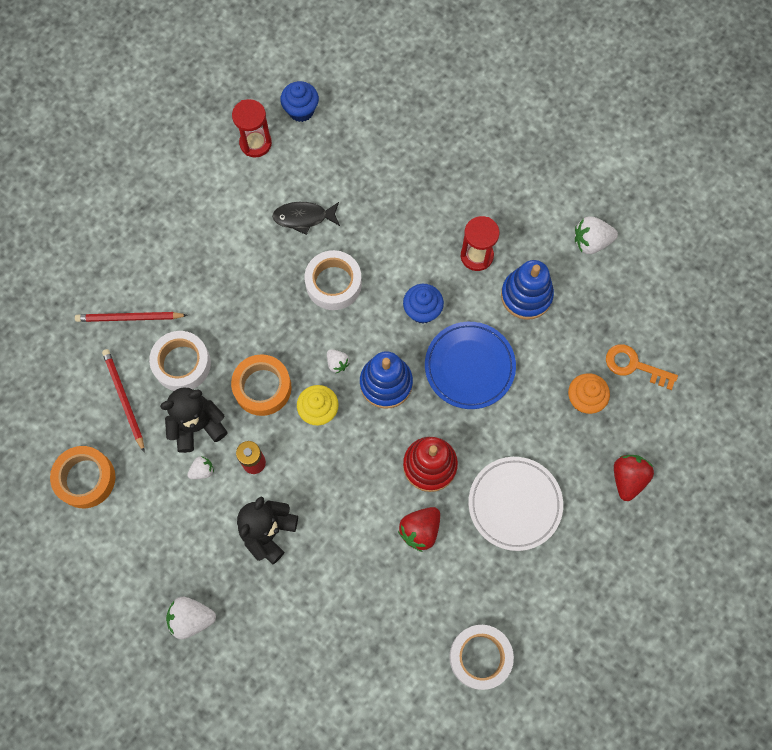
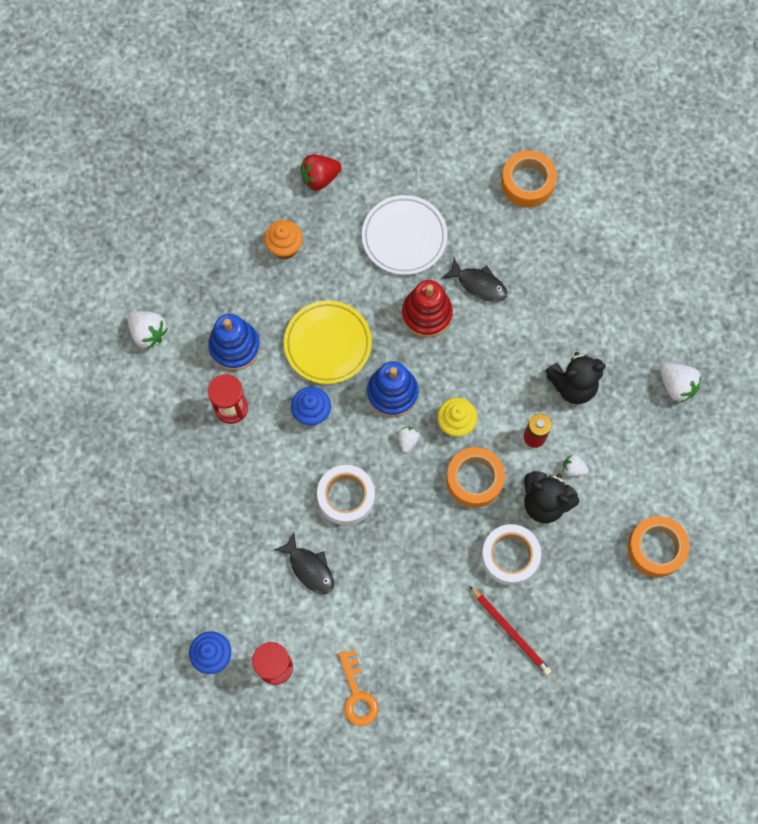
camera: 130 degrees left, 0 degrees up
(124, 399) = (575, 575): red pencil -> none
(420, 530) = (479, 284): red strawberry -> black fish
(469, 367) = (328, 344): blue plate -> yellow plate
(480, 657) = (527, 183): white tape -> orange tape
(634, 365) = (228, 232): orange key -> orange key (357, 694)

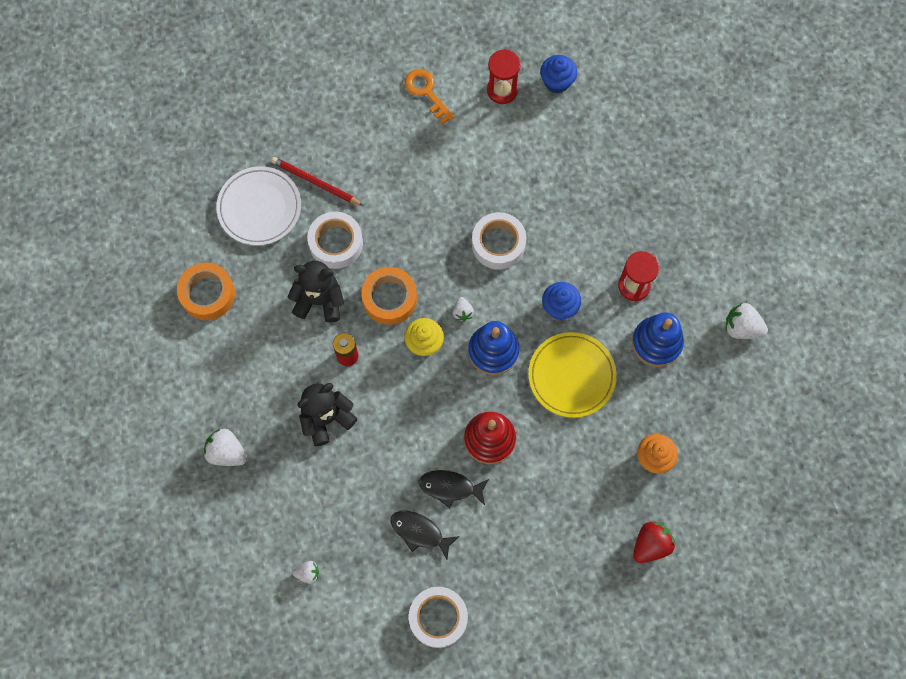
camera: 160 degrees right, 0 degrees up
(309, 568) = (506, 175): black fish -> black fish (419, 532)
(404, 237) = (541, 511): white plate -> white plate (259, 208)
(527, 183) = (438, 618): orange tape -> white tape
(573, 469) = (302, 339): white strawberry -> white strawberry (308, 573)

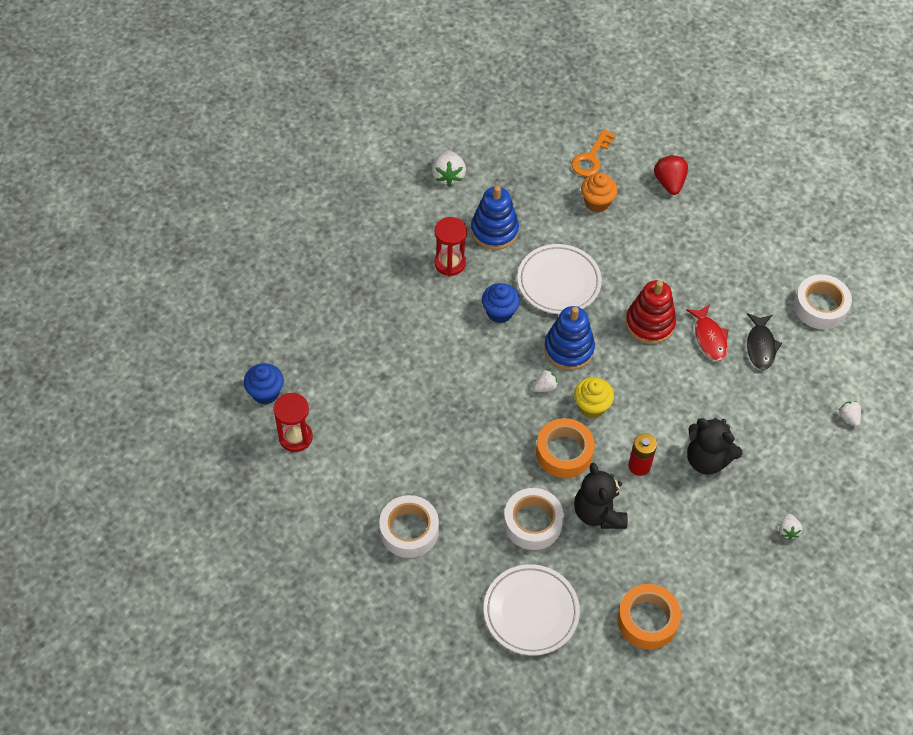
camera: 115 degrees left, 15 degrees down
(227, 452) = (788, 530): white strawberry -> white strawberry, size x0.58
(315, 182) = (477, 569): red pencil -> none
(426, 92) = (327, 505): orange key -> orange key (591, 158)
(450, 487) = (709, 338): black fish -> red fish
(498, 244) = (462, 382): white tape -> white tape (409, 530)
(571, 376) = (559, 282): yellow plate -> white plate
(650, 545) = (669, 183): red strawberry -> red strawberry turned 60 degrees clockwise

